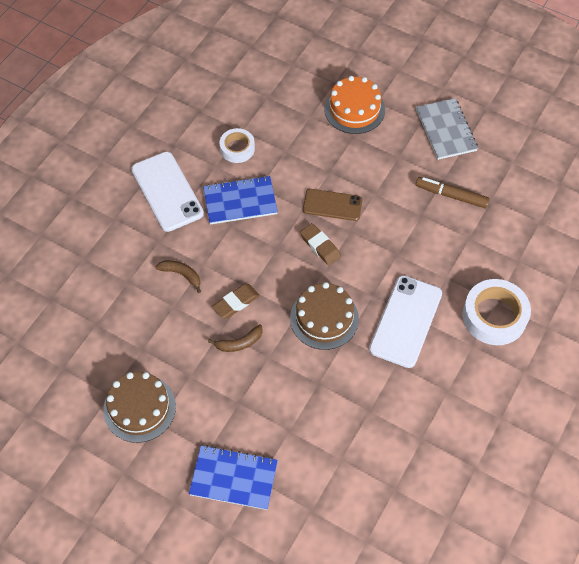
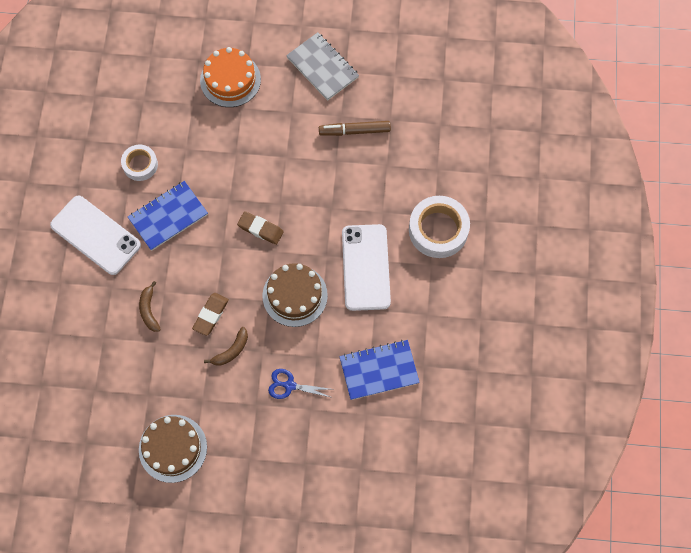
camera: 25 degrees left, 10 degrees up
(181, 275) = (149, 310): brown banana -> brown banana turned 105 degrees counterclockwise
(233, 478) = (284, 472): blue notebook -> blue notebook (379, 370)
(279, 399) = (289, 385): none -> blue scissors
(332, 205) = (253, 184): brown phone -> none

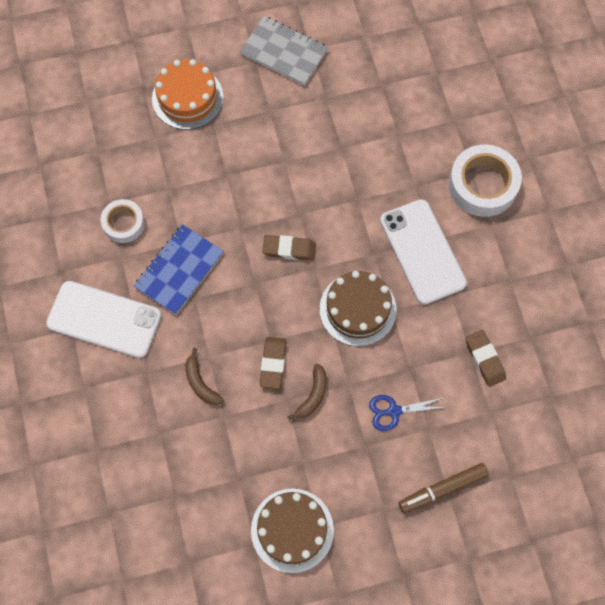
camera: 20 degrees left, 0 degrees up
(354, 131) = (347, 109): brown marker -> brown marker (442, 489)
(379, 370) = (484, 359): blue notebook -> brown eraser

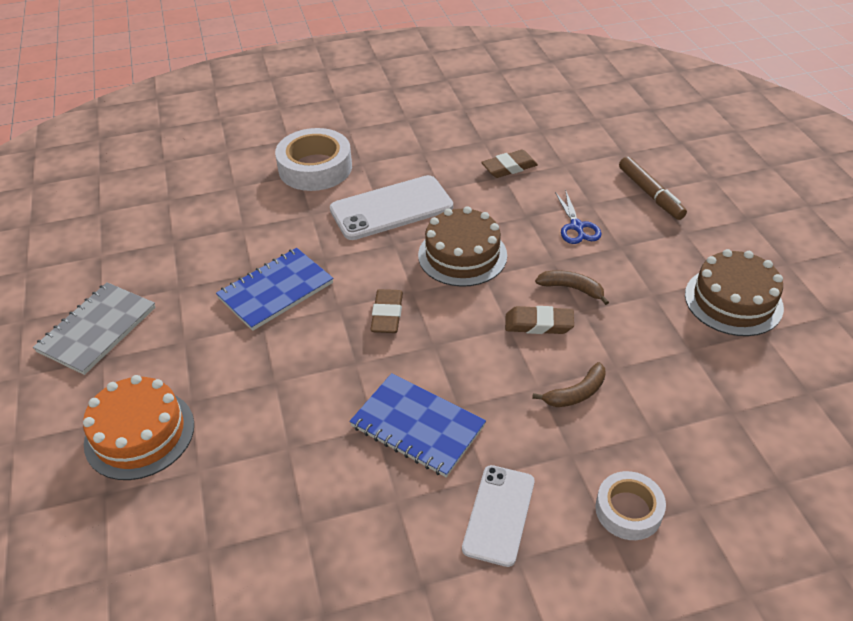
camera: 90 degrees left, 25 degrees down
(104, 319) = (499, 514): white phone -> white phone, size x0.65
(123, 223) = (341, 501): white tape -> white tape (628, 510)
(320, 167) = (276, 291): none -> blue notebook

